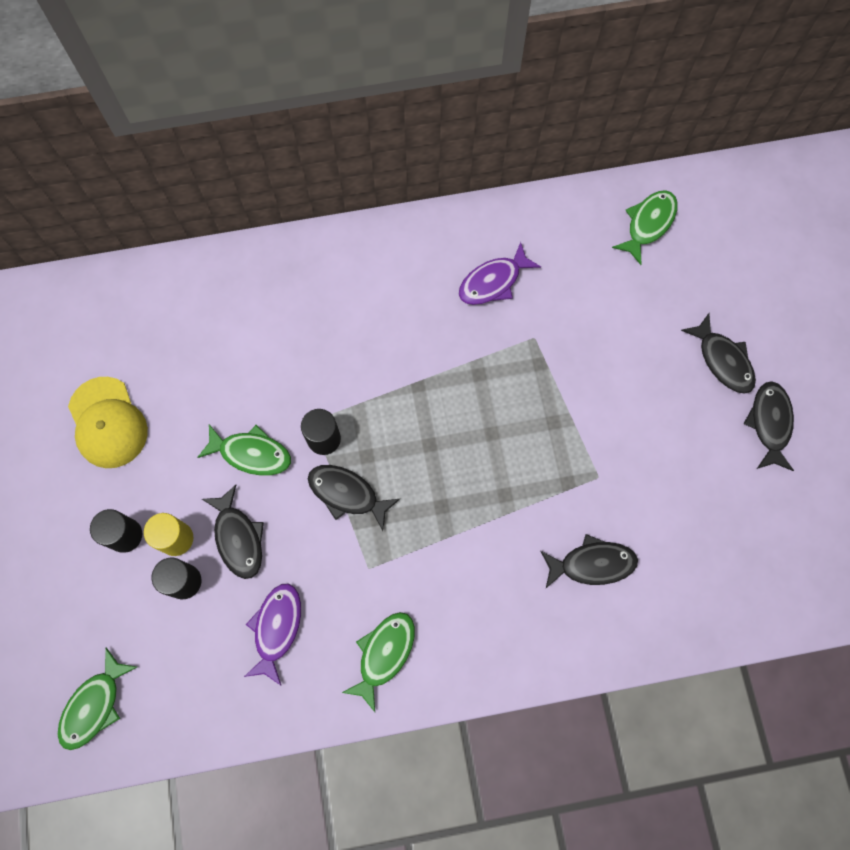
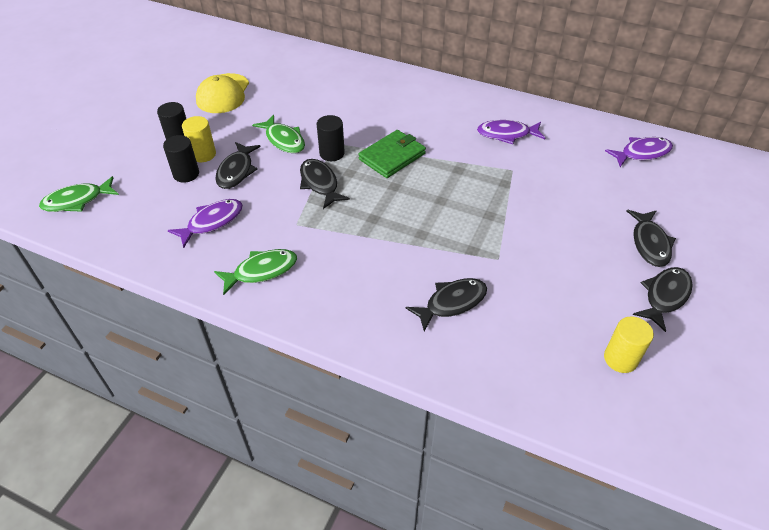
camera: 35 degrees right, 25 degrees down
(394, 399) = (392, 156): none -> green wallet
(592, 564) = (452, 303): black fish -> black fish turned 60 degrees counterclockwise
(648, 224) = (642, 153): green fish -> purple fish
(771, 526) = (620, 359): none -> yellow cylinder

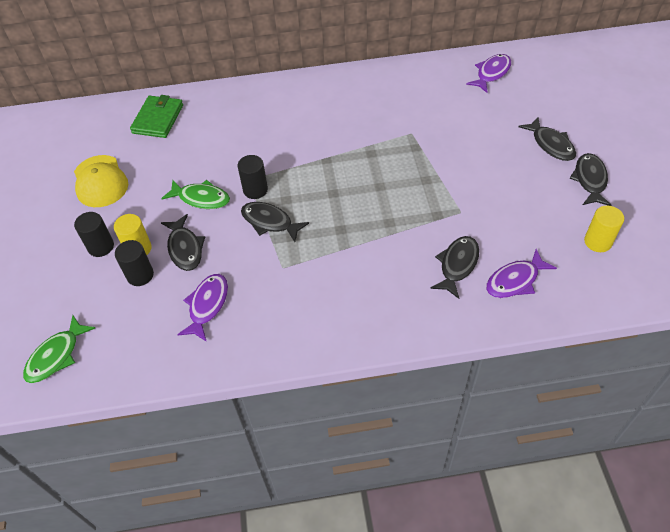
camera: 30 degrees left, 5 degrees up
(261, 271) = (290, 323): green fish -> none
(392, 156) = (308, 167): green wallet -> green wallet (158, 119)
(507, 134) = (382, 104): purple fish -> purple fish (515, 280)

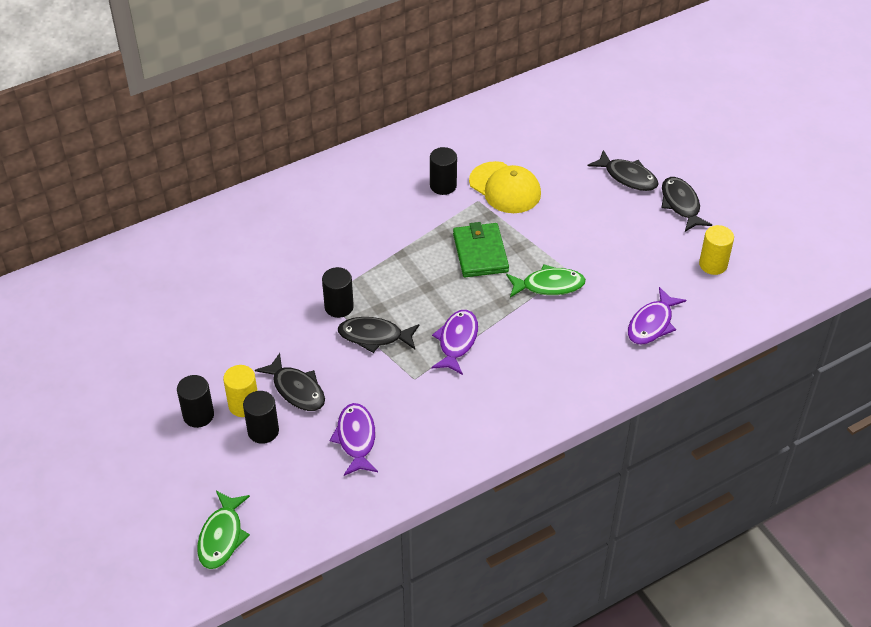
camera: 25 degrees left, 5 degrees down
(100, 181) = (150, 346): yellow cap -> yellow cap (505, 188)
(158, 119) = (174, 257): green wallet -> green wallet (480, 253)
(201, 198) = (282, 332): green fish -> green fish (549, 285)
(389, 114) = (443, 186): none -> black cylinder
(457, 265) = (590, 325): black fish -> none
(491, 73) = (532, 112): purple fish -> purple fish (457, 341)

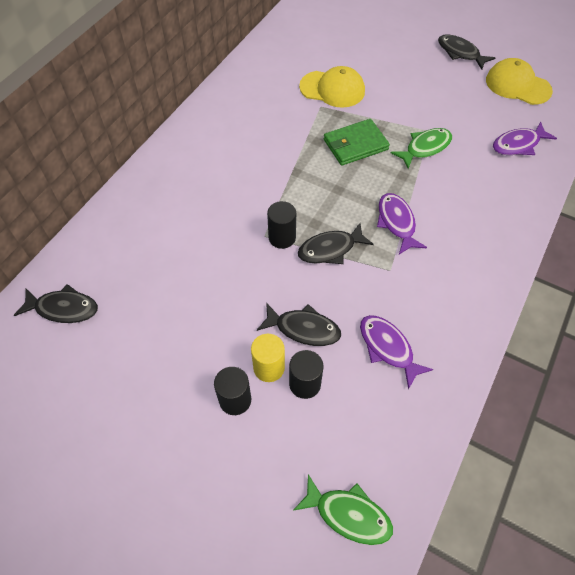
camera: 30 degrees left, 10 degrees up
(222, 536) = (348, 514): green fish -> green fish turned 45 degrees counterclockwise
(443, 186) = (285, 105): black cylinder -> none
(480, 253) = (355, 145): green wallet -> green wallet turned 75 degrees counterclockwise
(627, 177) = (409, 48): black fish -> black fish (63, 308)
(652, 324) = (518, 144): purple fish -> purple fish turned 60 degrees clockwise
(713, 264) = (517, 85): yellow cylinder -> yellow cap

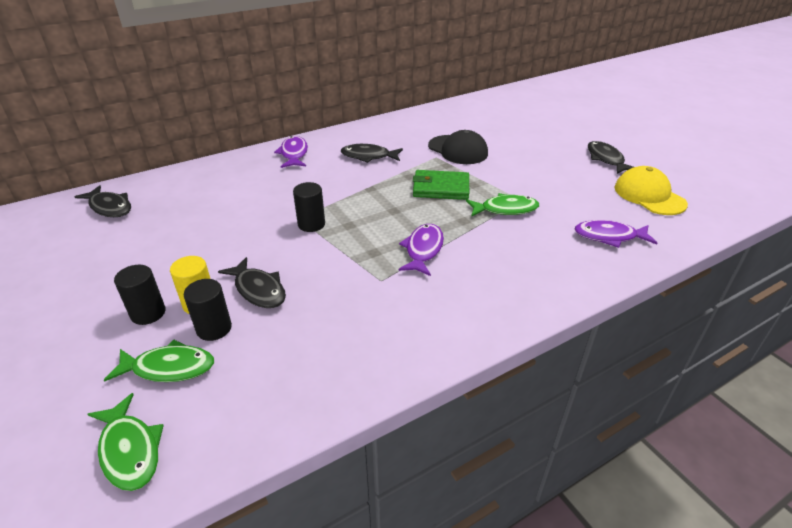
camera: 30 degrees right, 20 degrees down
(306, 437) = (169, 368): none -> green fish
(330, 249) = (343, 246): black fish -> black fish (368, 156)
(332, 89) = (458, 150): yellow cap -> black cap
(388, 348) = (315, 336): purple fish -> purple fish (294, 154)

